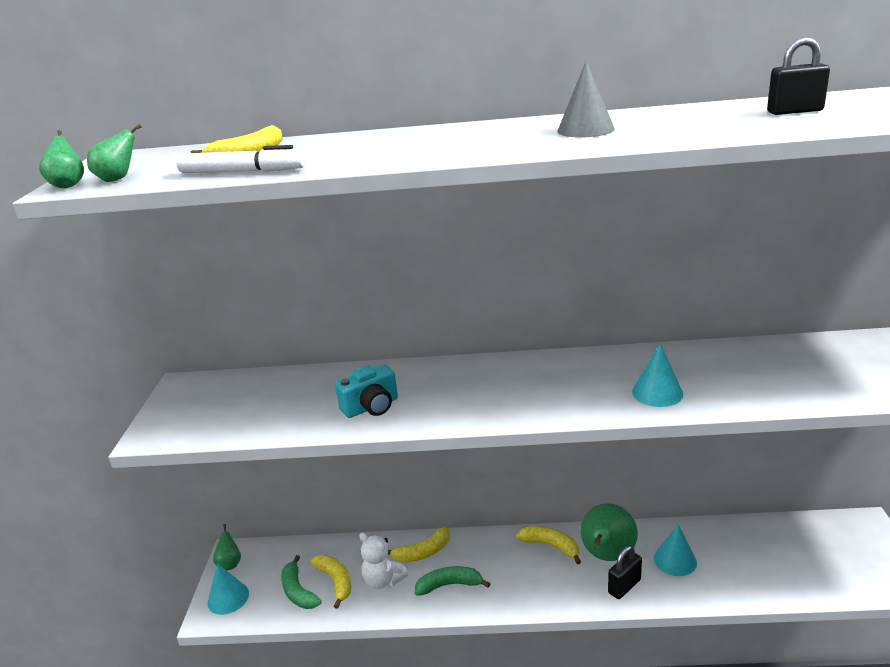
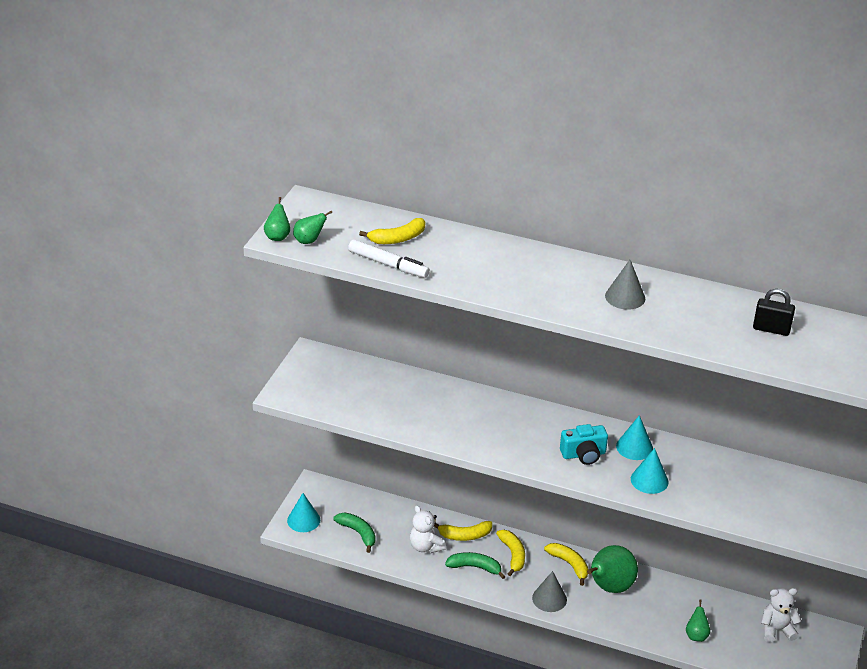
camera: 15 degrees right, 10 degrees up
(230, 564) = (310, 494): green pear -> green pear (696, 635)
(298, 591) = (358, 533): green banana -> green banana turned 150 degrees clockwise
(335, 581) = (388, 535): yellow banana -> yellow banana (512, 555)
(371, 407) = (442, 422): turquoise camera -> turquoise camera (583, 454)
(550, 592) = (549, 598): none -> grey cone
(624, 586) = (608, 613): black padlock -> none
(675, 560) = (661, 608): turquoise cone -> turquoise cone (634, 447)
(805, 541) = (776, 630): none -> white teddy bear

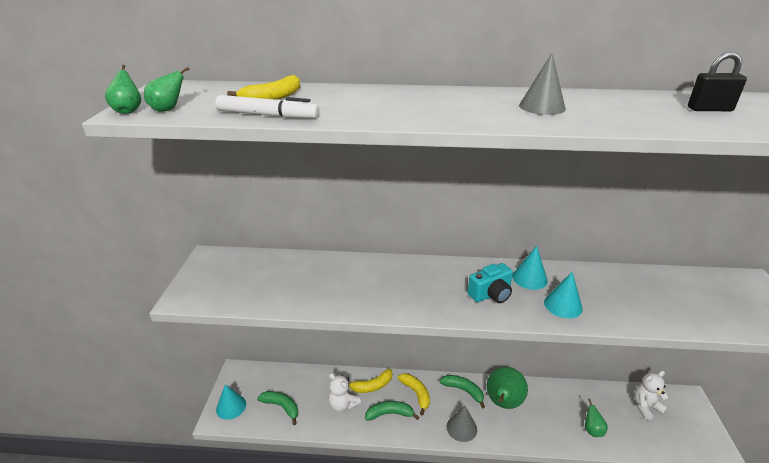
camera: 15 degrees left, 5 degrees down
(569, 565) = (463, 391): yellow banana -> green banana

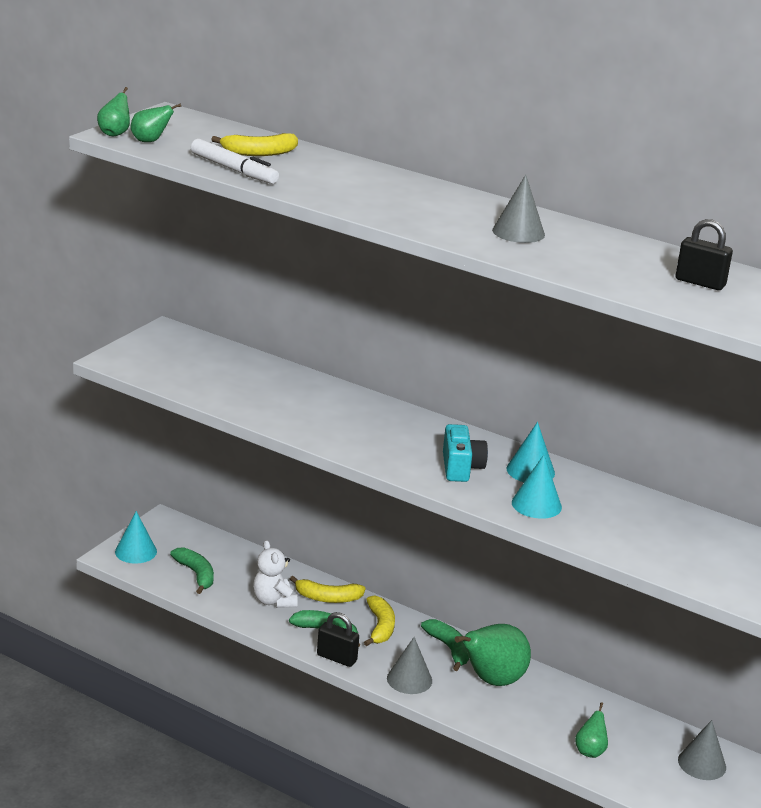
camera: 25 degrees right, 5 degrees down
(410, 433) = (336, 658): none -> black padlock
(491, 294) = (461, 468): turquoise camera -> turquoise camera turned 90 degrees counterclockwise
(646, 407) = (702, 763): white teddy bear -> grey cone

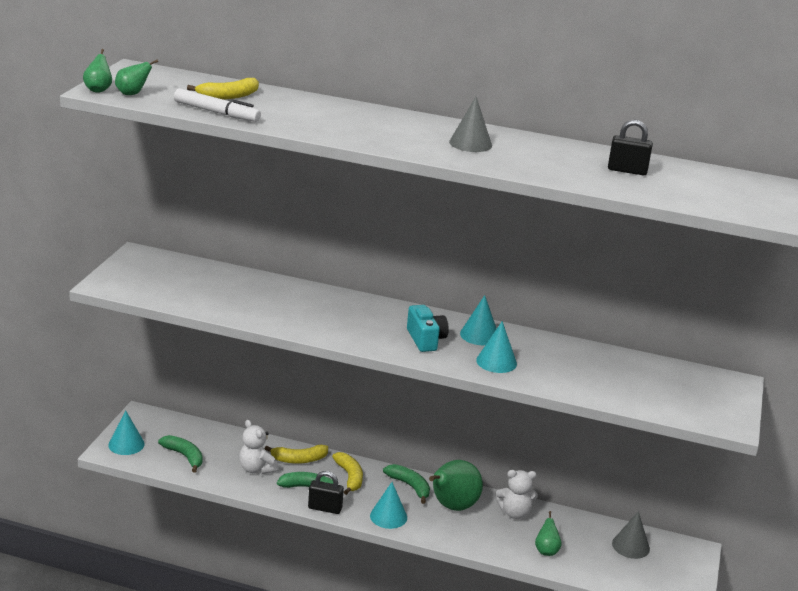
camera: 15 degrees left, 0 degrees up
(409, 679) = (388, 516): grey cone -> turquoise cone
(567, 700) = (515, 513): none -> white teddy bear

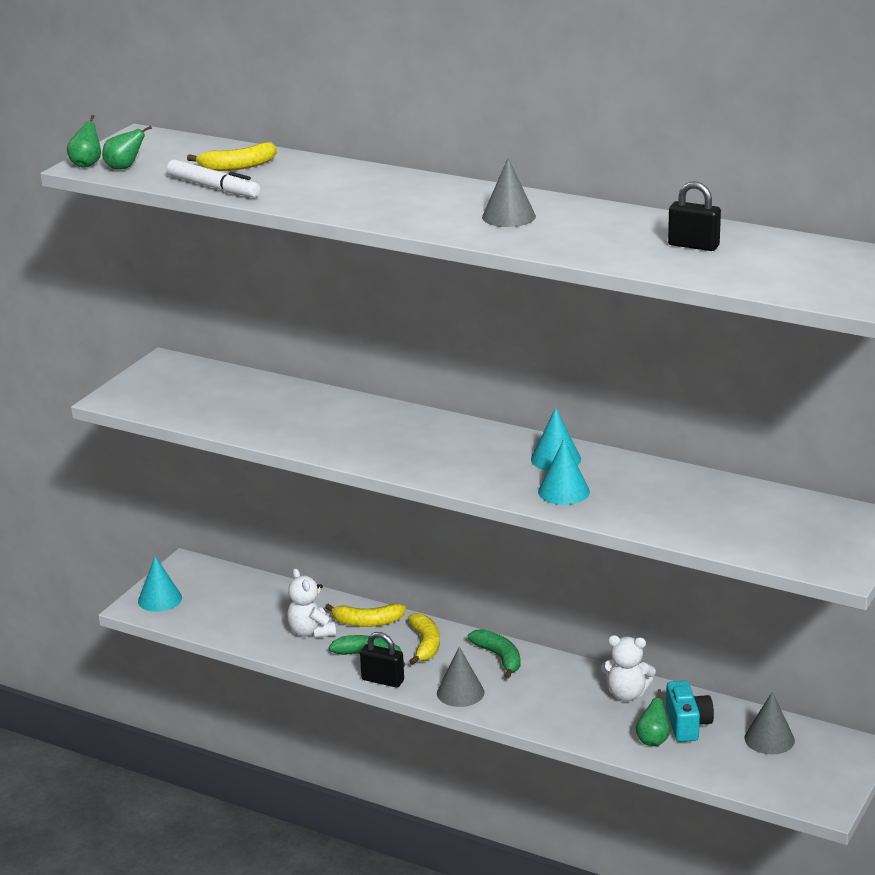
camera: 15 degrees right, 0 degrees up
(184, 456) = (226, 615): green banana -> none
(388, 516) = (460, 692): turquoise cone -> grey cone
(425, 340) = (484, 464): turquoise camera -> turquoise camera (687, 724)
(452, 506) = (546, 683): green pear -> none

